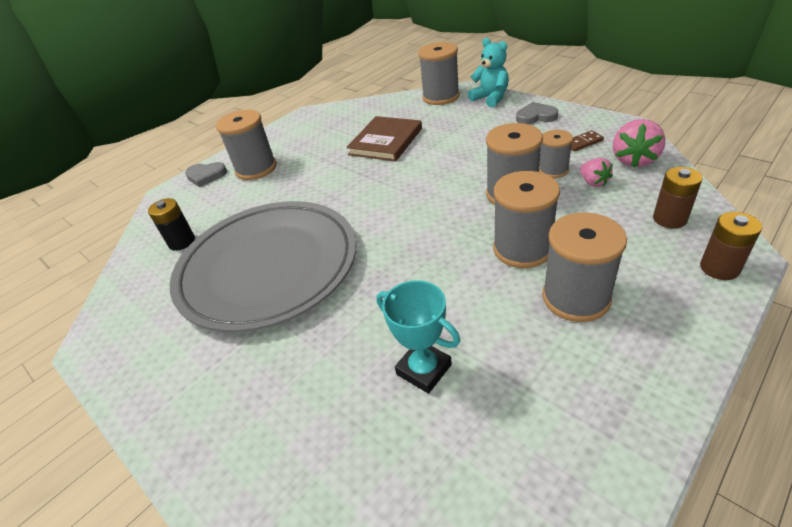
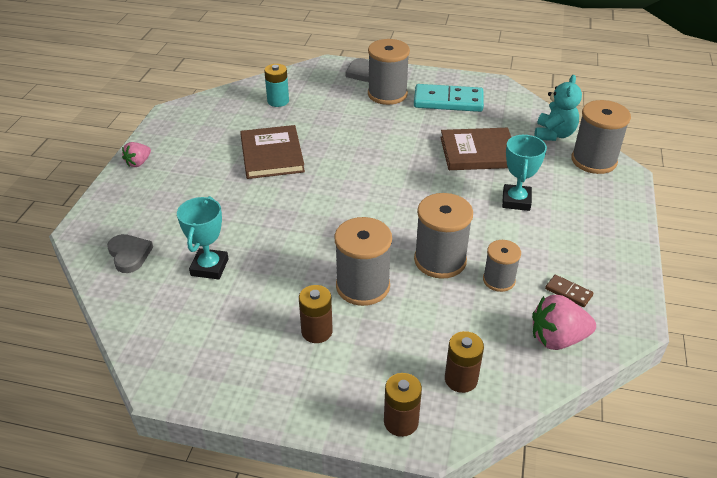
camera: 55 degrees right, 0 degrees up
(182, 242) = (278, 101): black battery -> turquoise battery
(268, 267) = (272, 155): grey plate -> brown book
(303, 140) = (448, 101): none -> turquoise domino
(461, 139) = (516, 201): none -> turquoise trophy
(490, 98) = (618, 198): turquoise teddy bear -> turquoise teddy bear (554, 134)
(536, 116) = (601, 244): grey heart -> grey heart (129, 255)
(576, 297) = (317, 331): grey spool -> brown battery
(593, 182) = (493, 314): pink strawberry -> pink strawberry (138, 163)

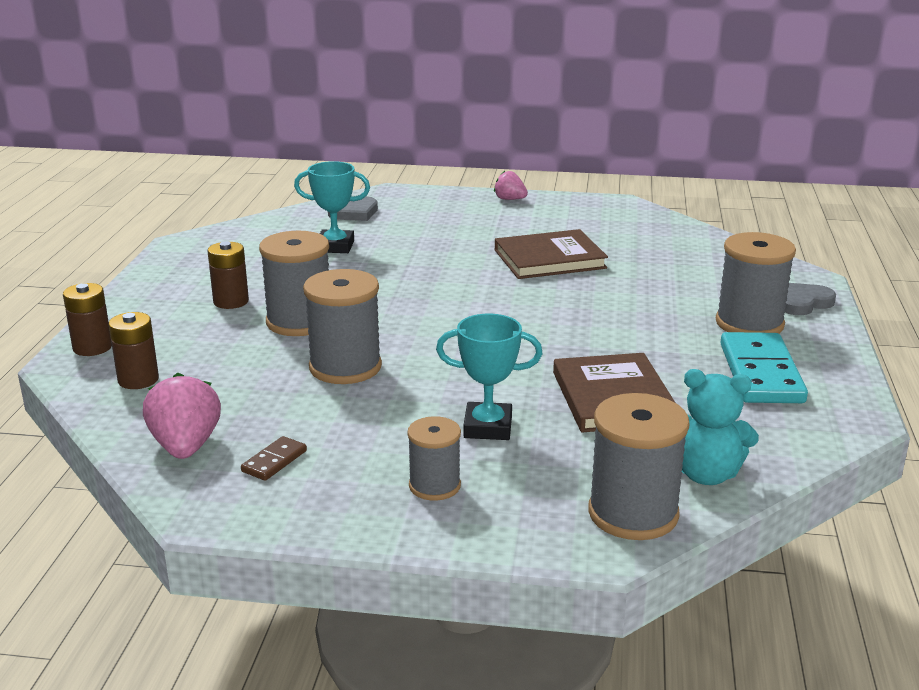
camera: 85 degrees right, 15 degrees down
(278, 101) = (680, 253): turquoise battery -> none
(499, 280) = (304, 407): grey spool -> grey spool (434, 486)

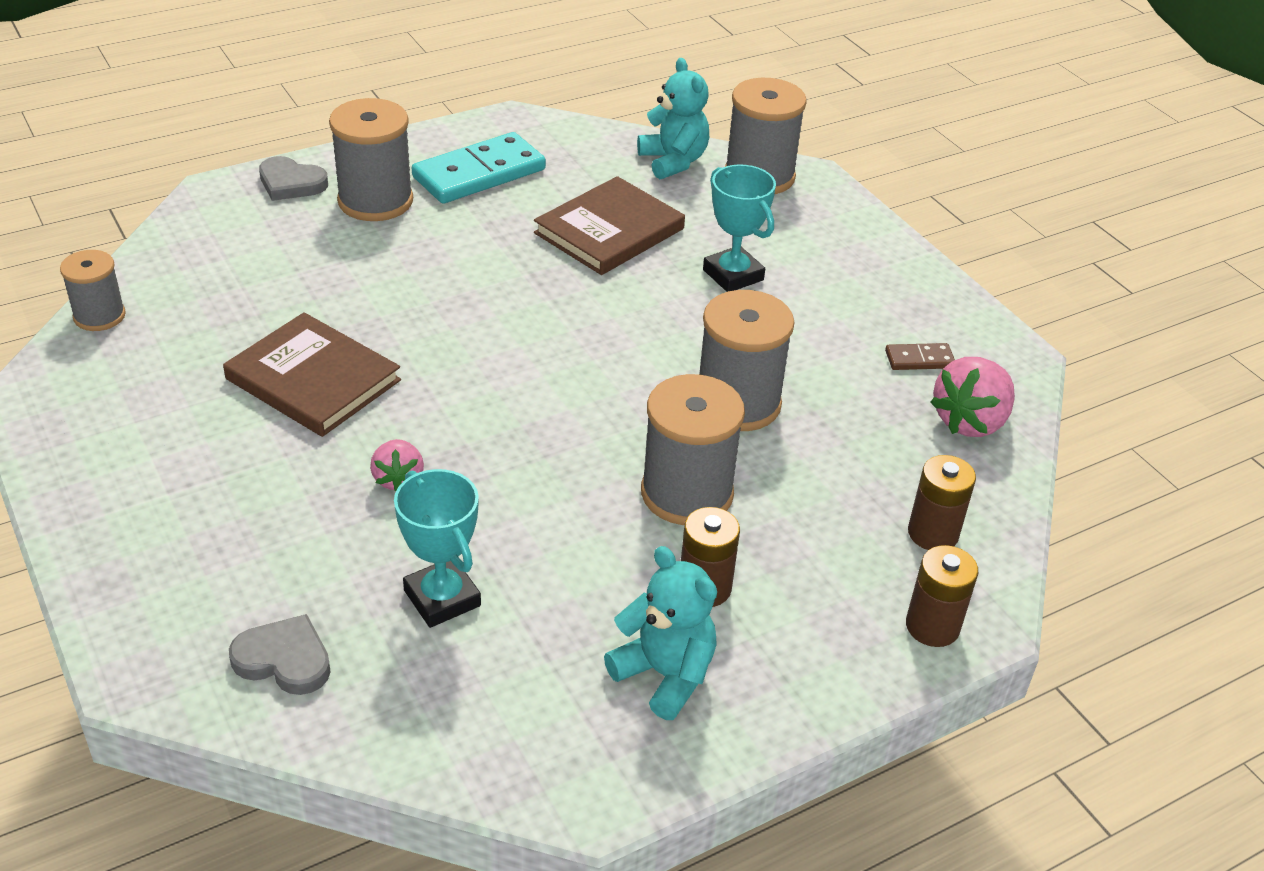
camera: 130 degrees left, 15 degrees up
(203, 275) = (665, 674): none -> turquoise teddy bear
(434, 486) = (840, 267): grey spool -> grey spool (99, 316)
(510, 199) = (87, 511): pink strawberry -> pink strawberry (398, 479)

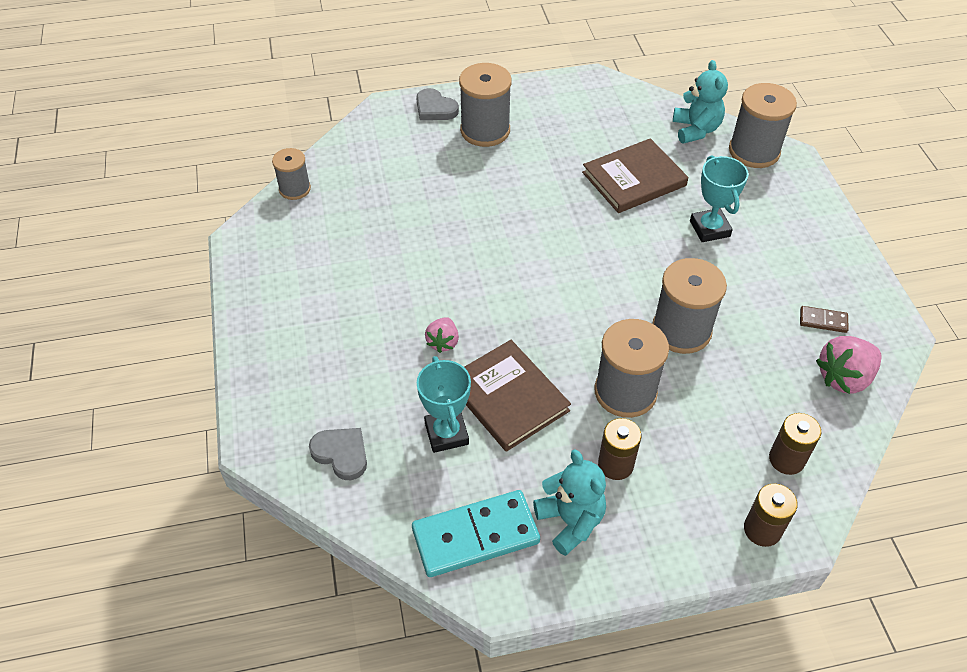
camera: 20 degrees right, 10 degrees up
(313, 379) = (410, 259): brown book -> brown book (508, 397)
(479, 174) = (559, 119): turquoise domino -> turquoise domino (475, 536)

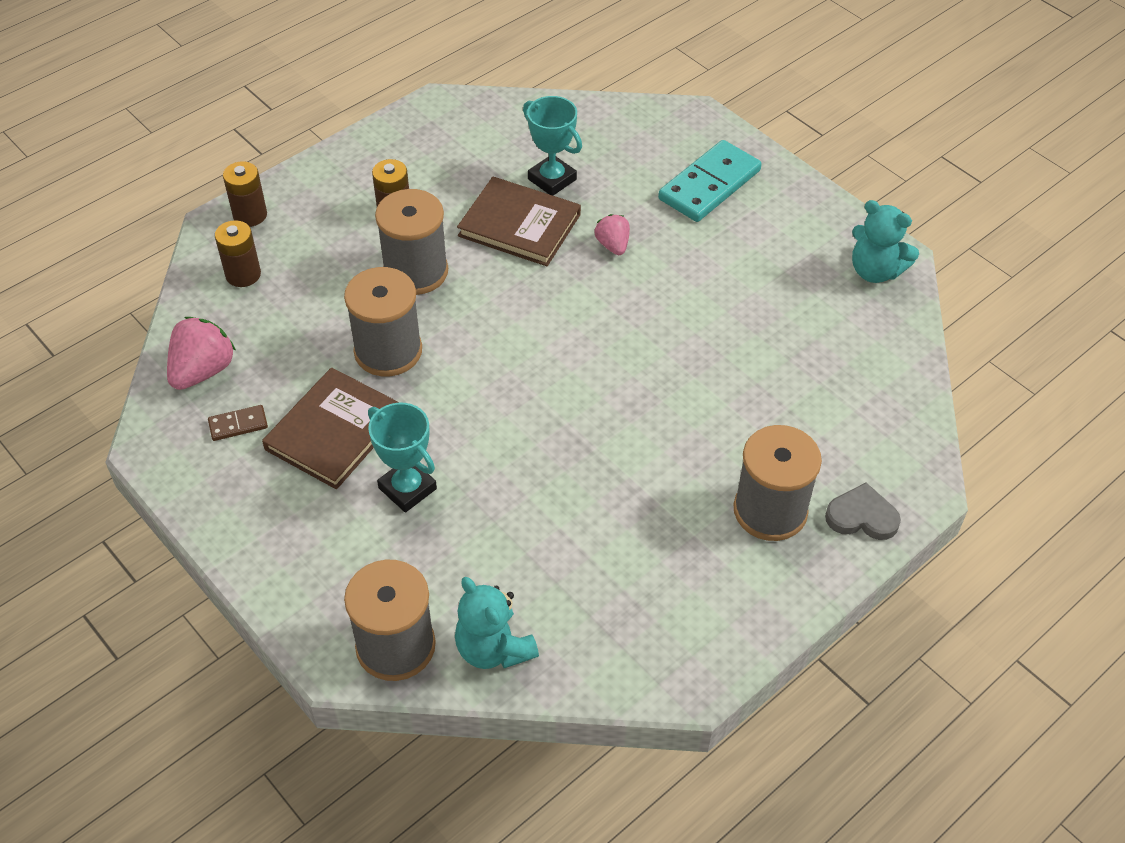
camera: 150 degrees right, 0 degrees up
(295, 189) = (905, 330): grey spool -> none
(341, 454) = (624, 134): grey heart -> none
(475, 536) = (478, 127): turquoise domino -> turquoise domino (709, 185)
(570, 521) = (410, 162): turquoise teddy bear -> turquoise teddy bear (875, 271)
(634, 179) = (535, 521): brown book -> brown book (334, 431)

